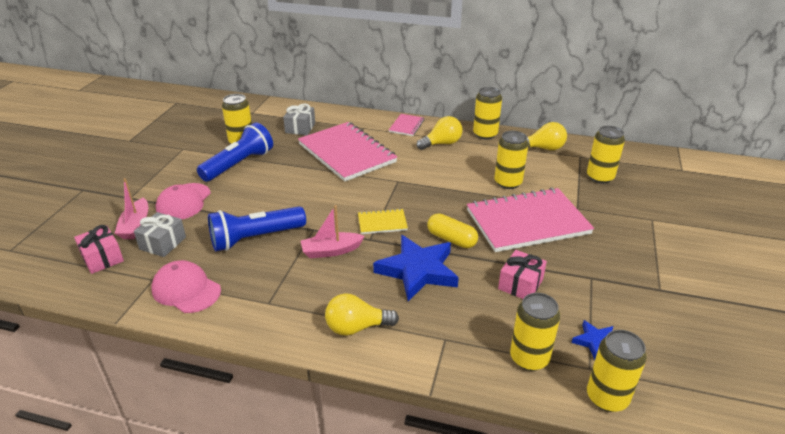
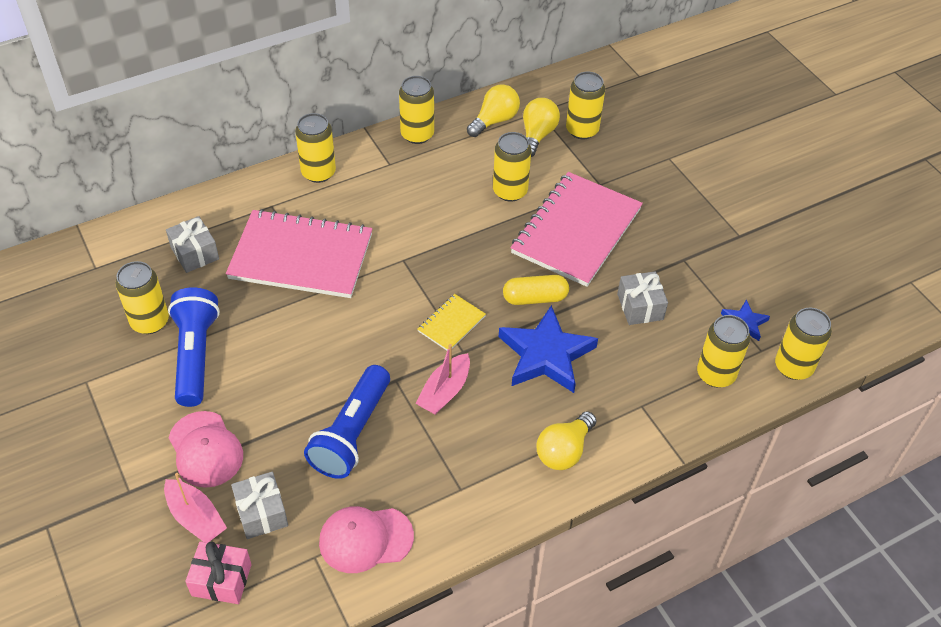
camera: 45 degrees left, 15 degrees up
(406, 126) = (318, 173): pink notebook -> yellow can
(442, 144) = (387, 177): yellow light bulb -> yellow light bulb (537, 135)
(520, 284) = (640, 307): pink gift -> grey gift

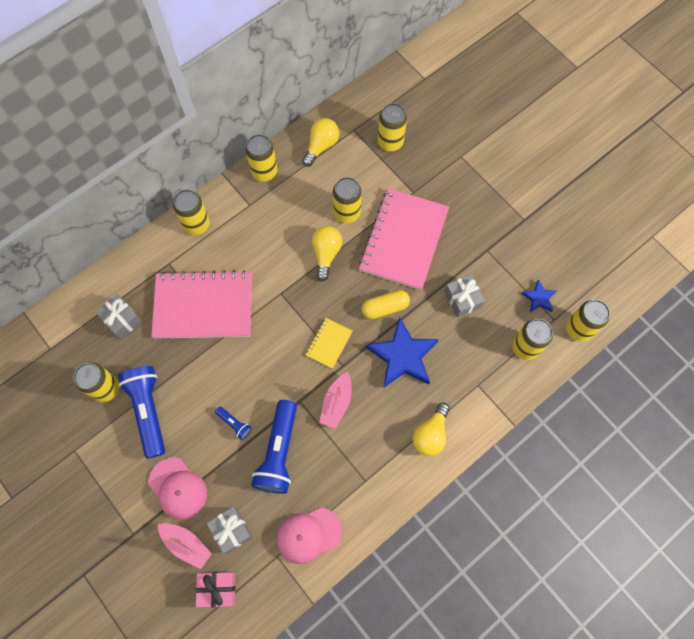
camera: 10 degrees left, 20 degrees up
(302, 390) = (234, 424): none -> blue flashlight
(537, 135) = (357, 154): yellow light bulb -> yellow light bulb (326, 254)

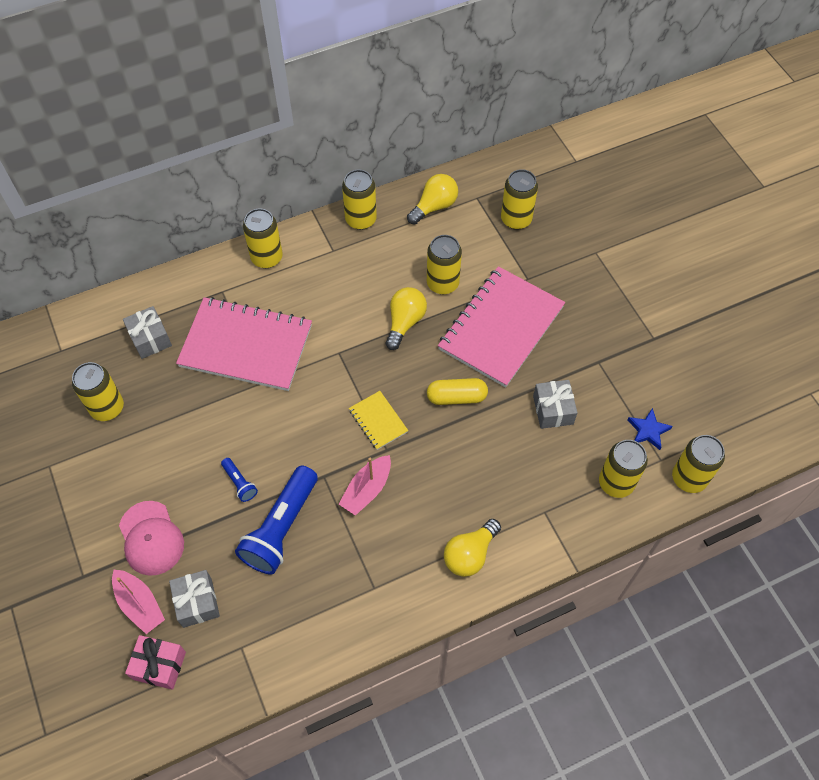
camera: 15 degrees right, 10 degrees down
(148, 410) = (146, 443): blue flashlight -> none
(308, 535) = (286, 633): pink cap -> none
(329, 343) = (378, 421): yellow notebook -> yellow notebook turned 75 degrees counterclockwise
(402, 356) = (461, 456): blue star -> none

